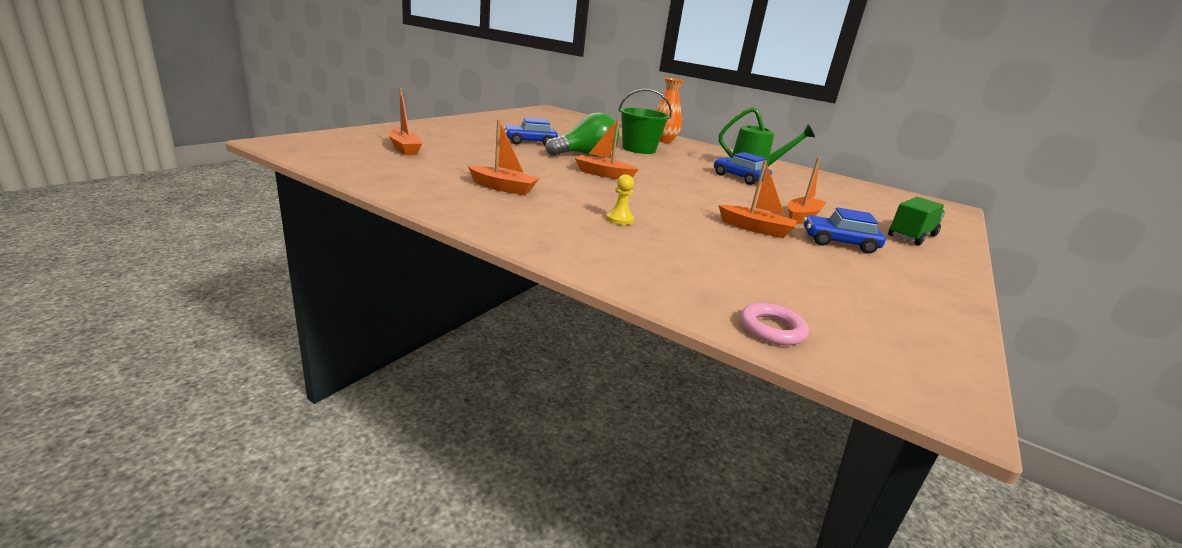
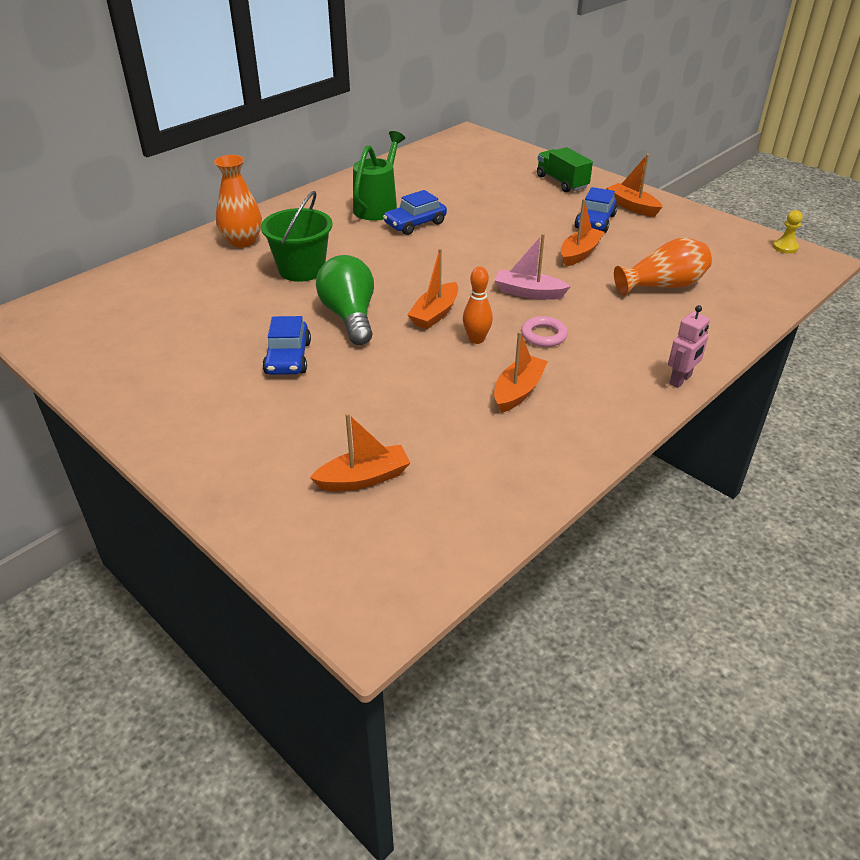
camera: 75 degrees left, 15 degrees up
(534, 247) = (680, 380): none -> pink robot
(572, 182) = (476, 339): none -> orange bowling pin
(619, 219) = (588, 324): yellow pawn -> yellow pawn (785, 247)
(659, 203) = (528, 292): none -> pink boat
(726, 261) = (663, 286): none -> orange vase
(772, 329) = (768, 293): pink ring -> pink ring (543, 335)
(802, 217) = (536, 221): orange boat -> orange boat (632, 206)

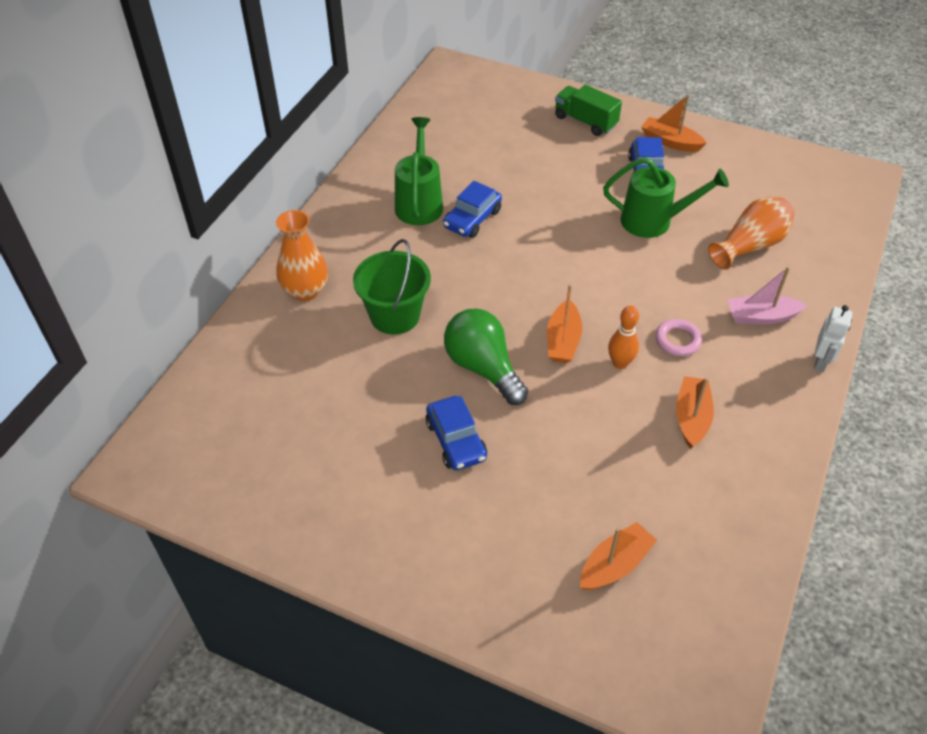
camera: 20 degrees left, 10 degrees up
(528, 292) = (635, 288): pink boat -> pink boat (761, 316)
(579, 253) = (654, 221): orange boat -> green watering can
(680, 380) = (821, 361): pink robot -> white robot
(785, 247) = (831, 166): yellow pawn -> none

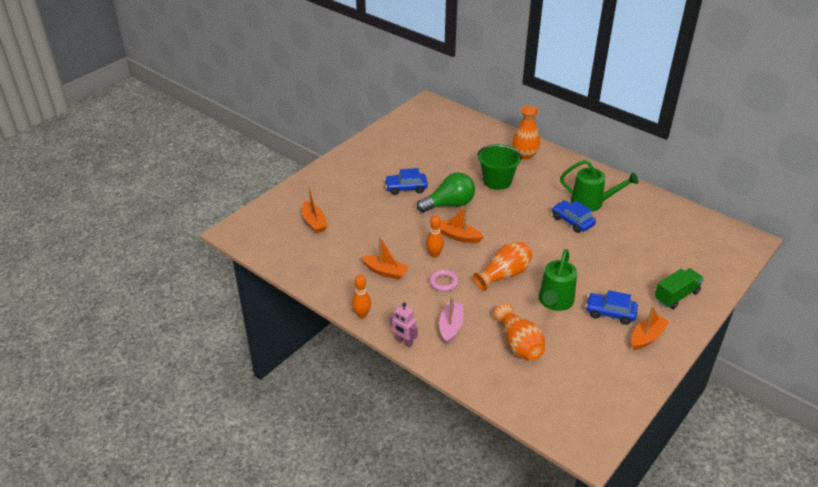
camera: 105 degrees right, 10 degrees down
(626, 276) = (504, 275): none -> orange vase
(800, 424) = (362, 314): none -> orange bowling pin
(821, 361) = (404, 342): white robot -> pink robot

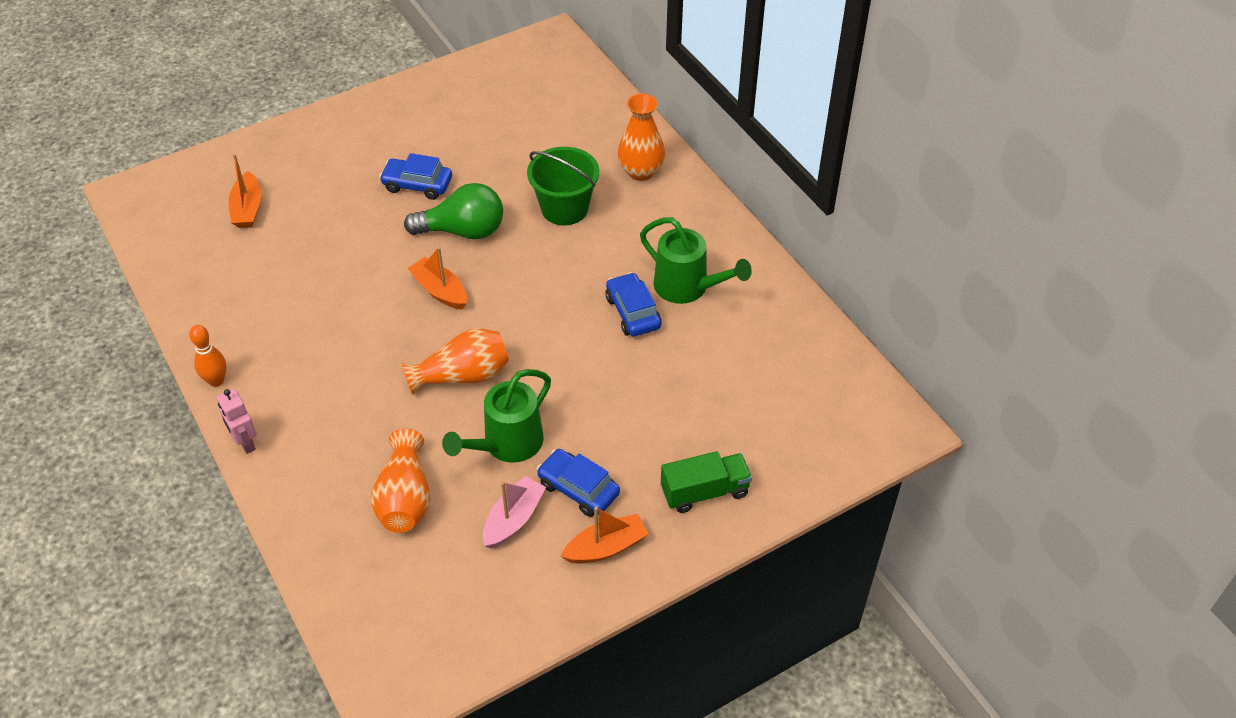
camera: 20 degrees right, 10 degrees up
(385, 272) = (294, 320): orange boat -> none
(434, 254) = (383, 311): orange bowling pin -> none
(443, 282) = (365, 362): pink ring -> none
(450, 326) = (326, 438): pink boat -> pink boat (513, 519)

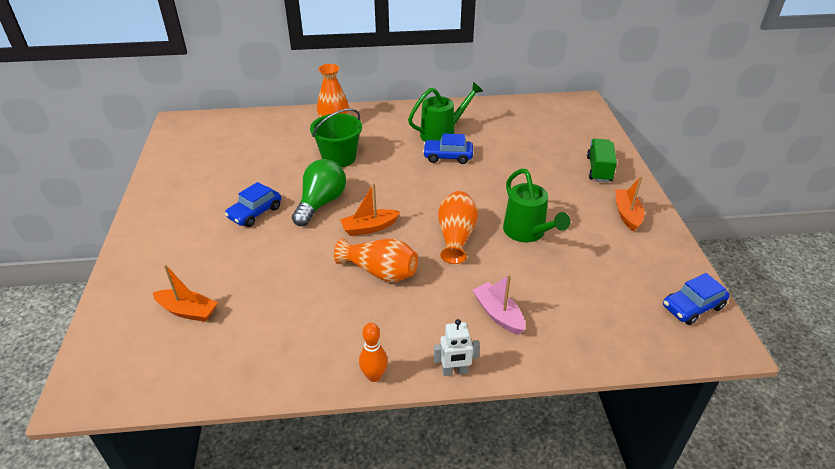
camera: 65 degrees left, 10 degrees down
(245, 443) = (455, 371): pink robot -> white robot
(405, 498) = (553, 291): orange vase -> orange vase (380, 272)
(513, 519) = (591, 245): pink boat -> pink boat (498, 314)
(578, 489) = (577, 213): blue car -> blue car (692, 307)

